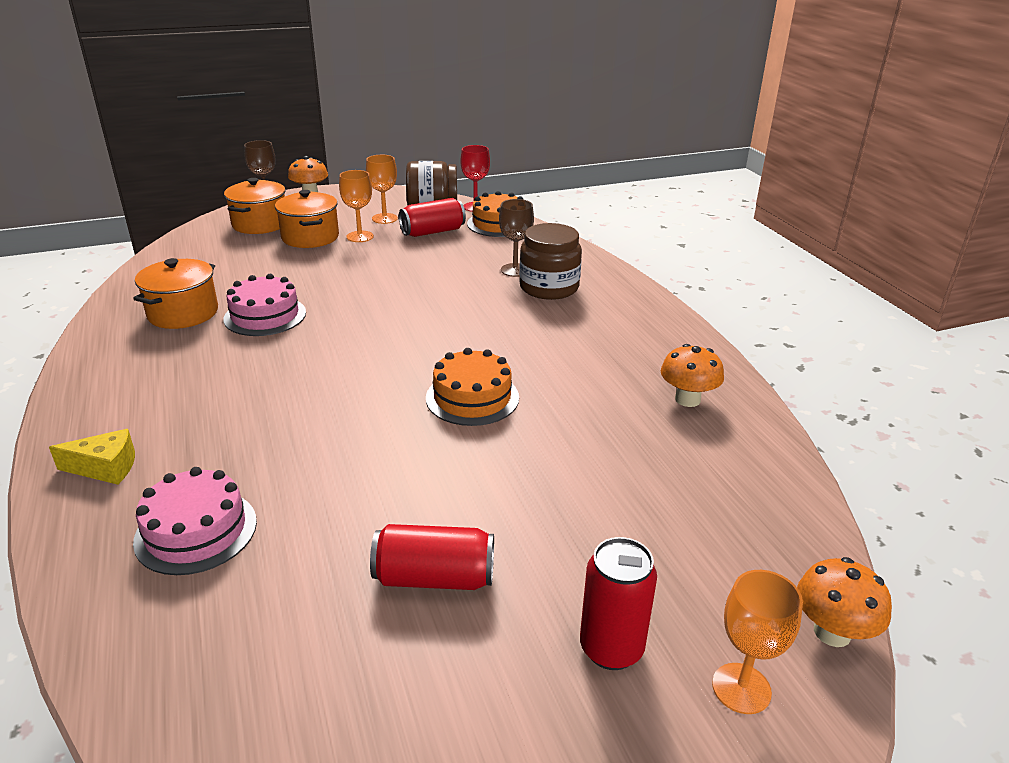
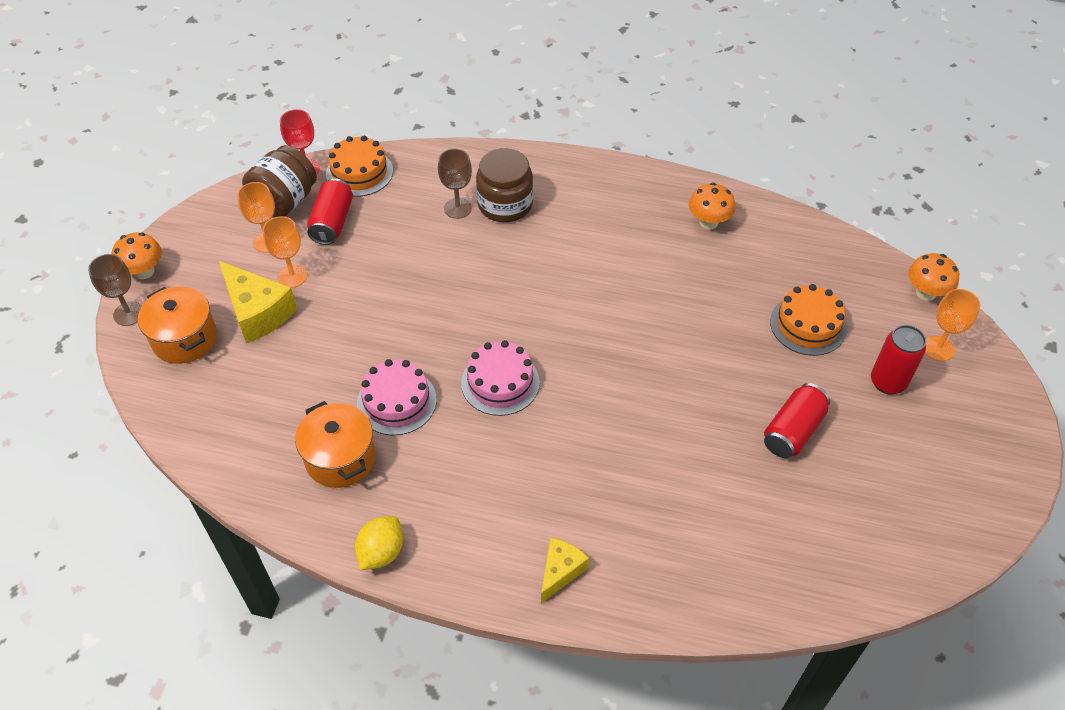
camera: 55 degrees left, 20 degrees up
(87, 364) = (381, 552): none -> yellow lemon
(196, 531) = (673, 535): pink cake -> pink cake (500, 382)
(310, 237) = (258, 312): orange pot -> yellow cheese
(472, 398) = (625, 327): orange cake -> orange cake (807, 325)

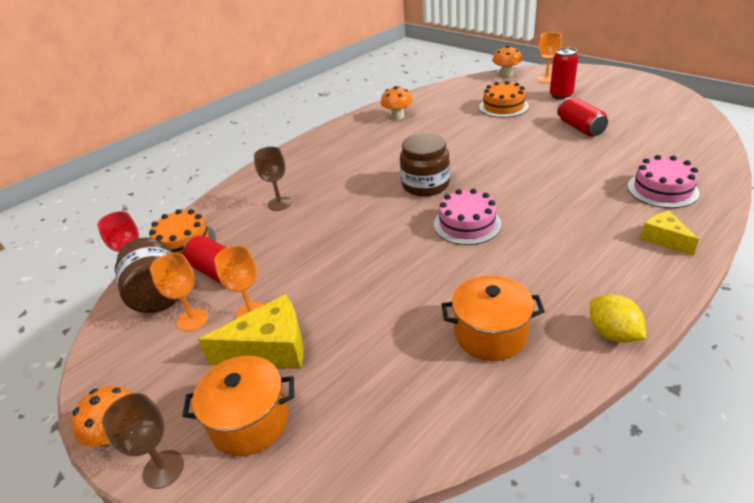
camera: 55 degrees left, 15 degrees down
(396, 401) = (448, 282): pink cake -> pink cake (662, 189)
(505, 204) = (300, 182): brown jar -> brown jar (425, 185)

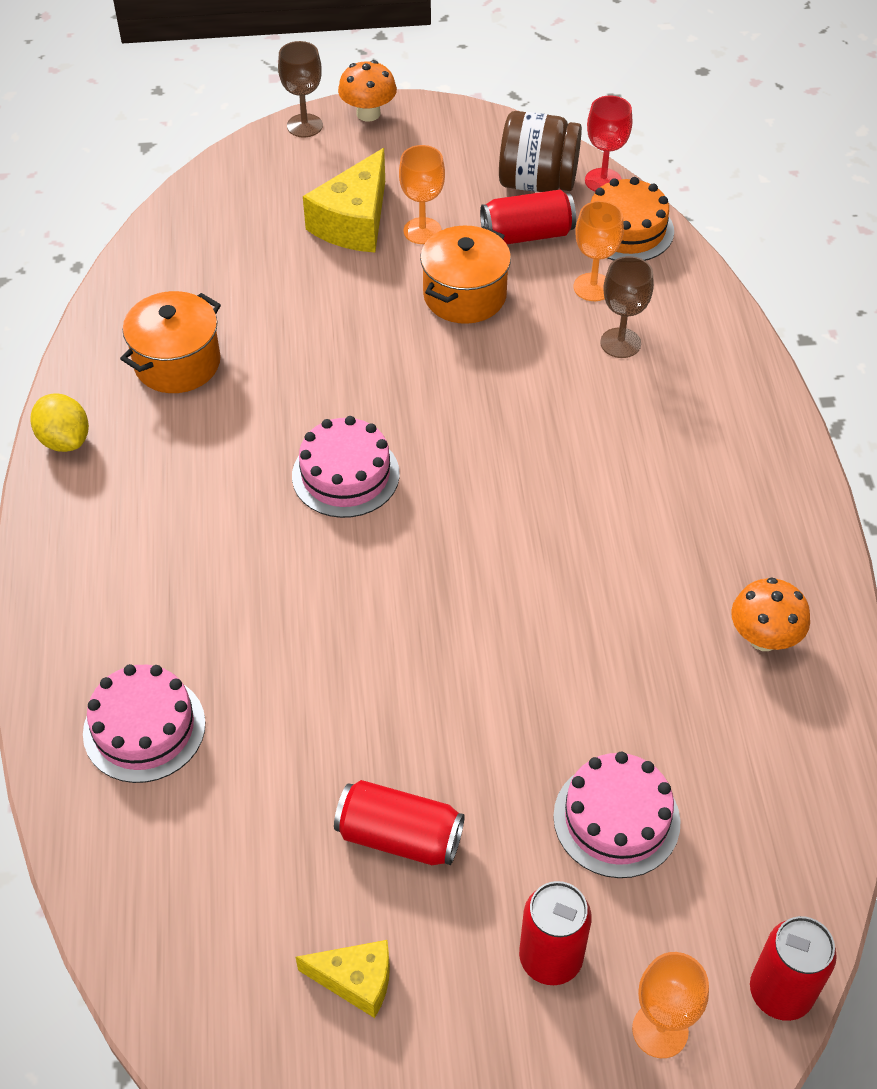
camera: 125 degrees right, 15 degrees up
(192, 320) = (464, 191): orange goblet -> orange goblet (593, 287)
(249, 421) = (290, 180): orange pot -> orange pot (464, 295)
(425, 185) = (483, 504): brown jar -> none
(503, 107) = (616, 819): orange cake -> pink cake
(506, 74) = (780, 992): orange mushroom -> red can
(613, 333) = (65, 440): yellow lemon -> yellow lemon turned 45 degrees clockwise
(664, 239) = (85, 615): yellow cheese -> yellow cheese (356, 980)

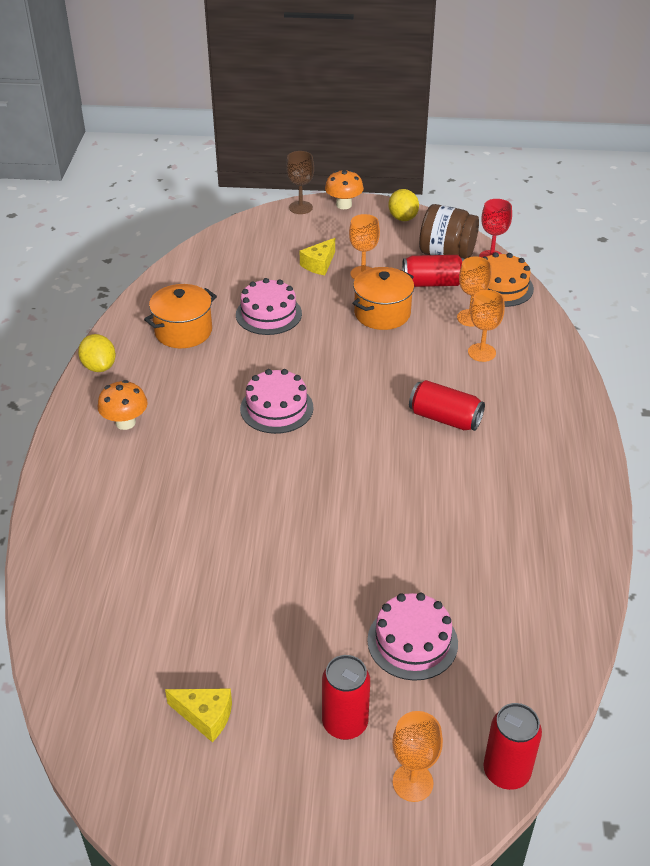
camera: 10 degrees right, 10 degrees down
(144, 728) = (104, 540): pink cake -> pink cake (268, 314)
(354, 222) = (319, 264): yellow cheese -> yellow cheese, size x0.60
(399, 836) = (258, 630): red can -> red can (445, 418)
(460, 127) = (403, 218): none -> yellow lemon
(620, 343) = (481, 352): brown goblet -> orange goblet
(763, 638) = (543, 542): orange mushroom -> orange mushroom (125, 422)

